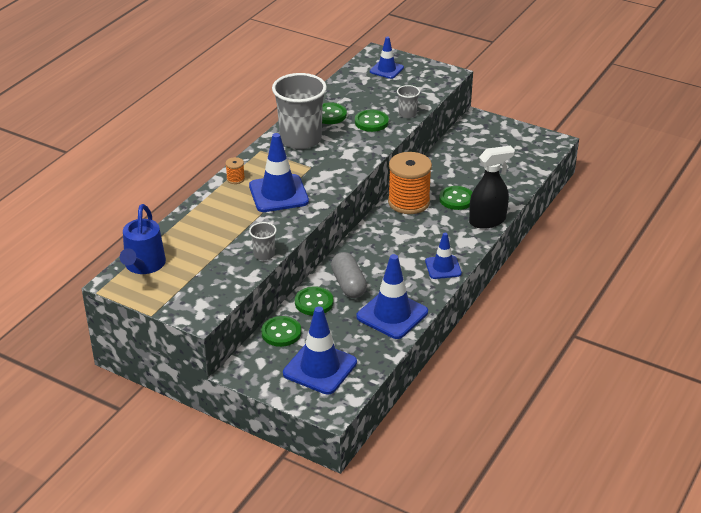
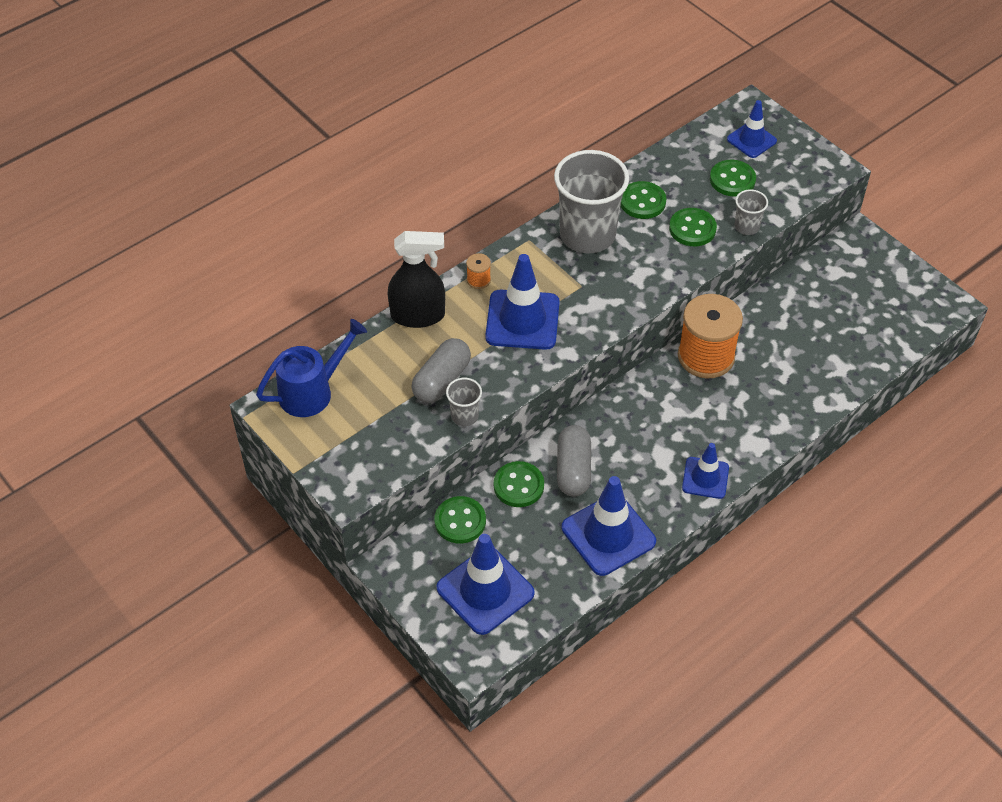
camera: 20 degrees right, 15 degrees up
(143, 266) = (313, 391): blue watering can -> blue watering can turned 150 degrees counterclockwise
(237, 239) = (441, 380): none -> grey capsule
(456, 199) = (771, 369): green button -> green button (732, 180)
(487, 221) = (797, 417): black spray bottle -> black spray bottle (418, 315)

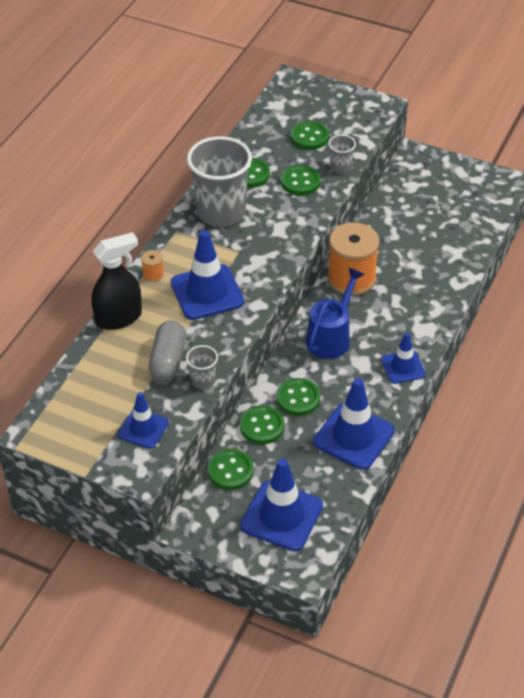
camera: 25 degrees left, 5 degrees down
(313, 391) = (64, 406): blue watering can -> blue watering can (331, 337)
(573, 469) = (298, 398): grey capsule -> green button
(751, 140) = (307, 104): blue traffic cone -> blue traffic cone (143, 428)

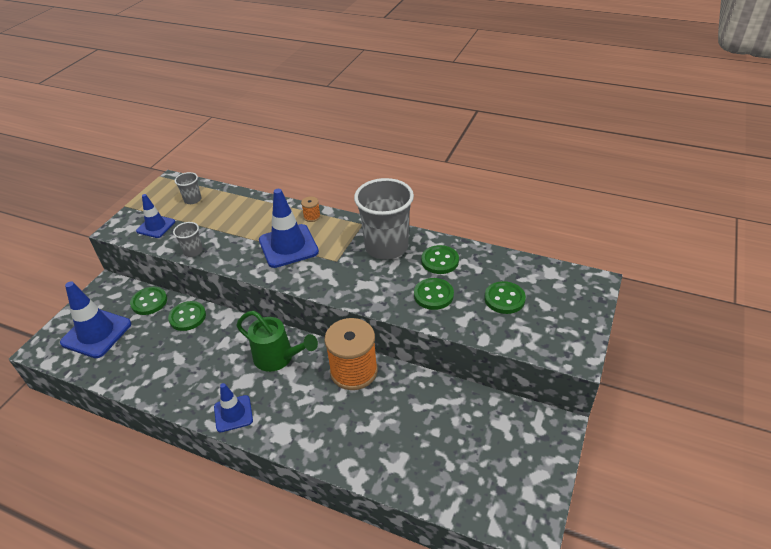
camera: 90 degrees right, 5 degrees down
(119, 318) = (267, 205): black spray bottle -> none
(168, 360) = (218, 232): grey capsule -> none
(298, 398) = (211, 338): green button -> none
(331, 337) = (278, 358): blue watering can -> green watering can
(340, 167) = (460, 324): grey cup -> grey cup (192, 200)
(353, 436) = (160, 377): blue traffic cone -> none

